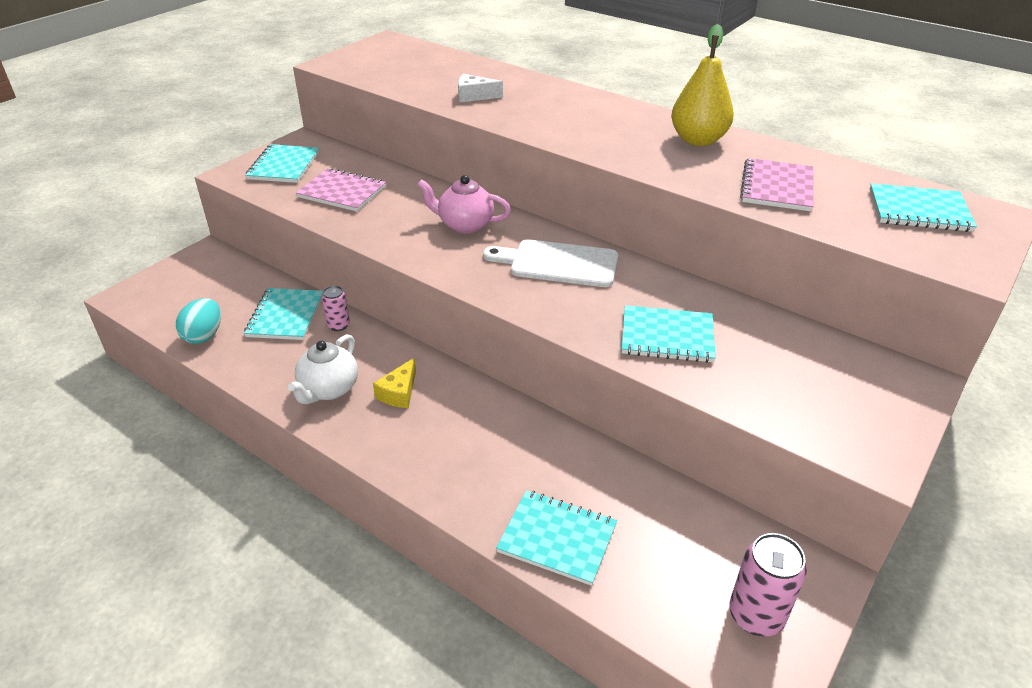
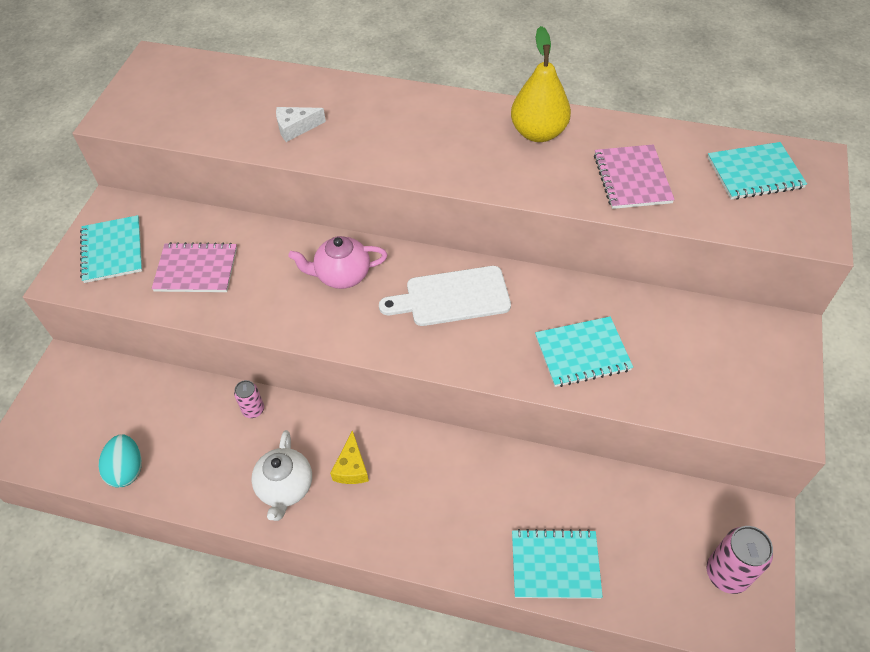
camera: 20 degrees left, 15 degrees up
(285, 316) = (195, 417): turquoise notebook -> none

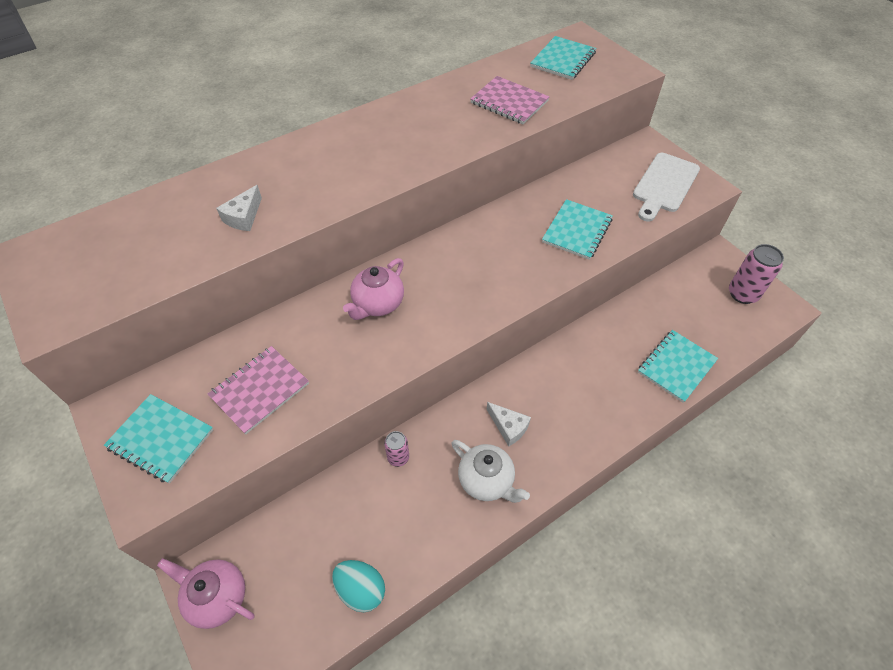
camera: 50 degrees left, 0 degrees up
(59, 388) = (217, 597): none -> pink teapot
(351, 467) = (508, 427): yellow cheese -> white cheese
(452, 297) = (466, 260): white cutting board -> white cutting board (664, 185)
(538, 132) = (420, 112): yellow pear -> none

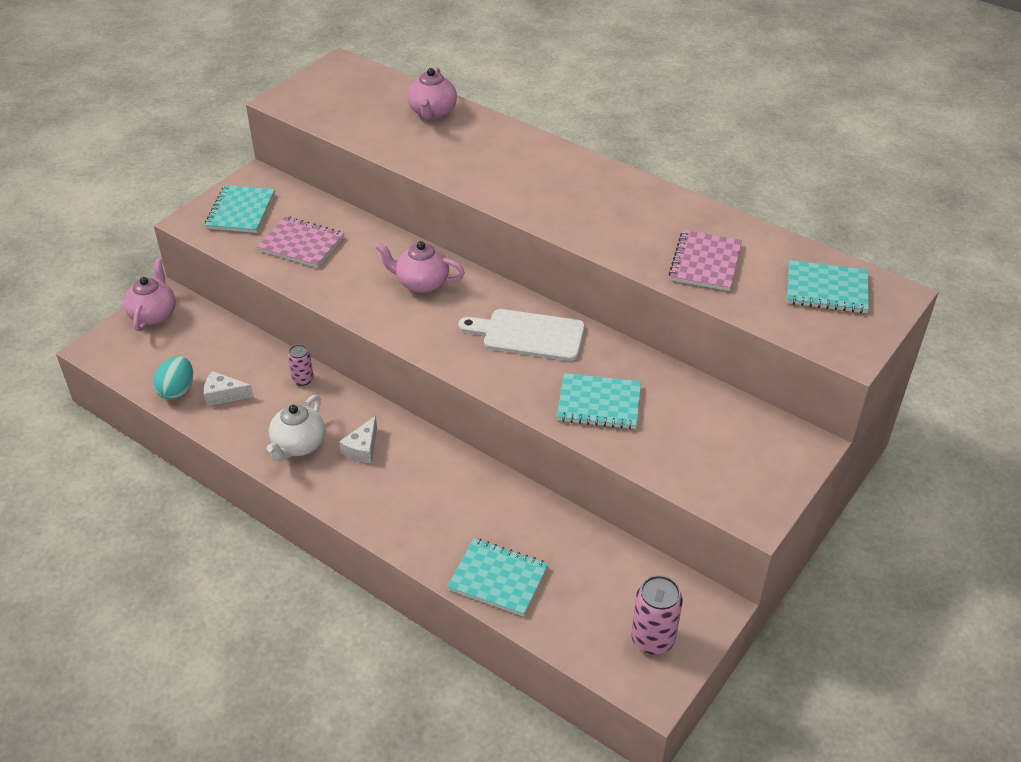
camera: 70 degrees right, 10 degrees down
(187, 202) = (432, 112): none -> pink teapot
(244, 217) = (430, 146): white cheese -> white cheese (224, 395)
(664, 185) = (731, 472): white cutting board -> white cutting board (528, 335)

